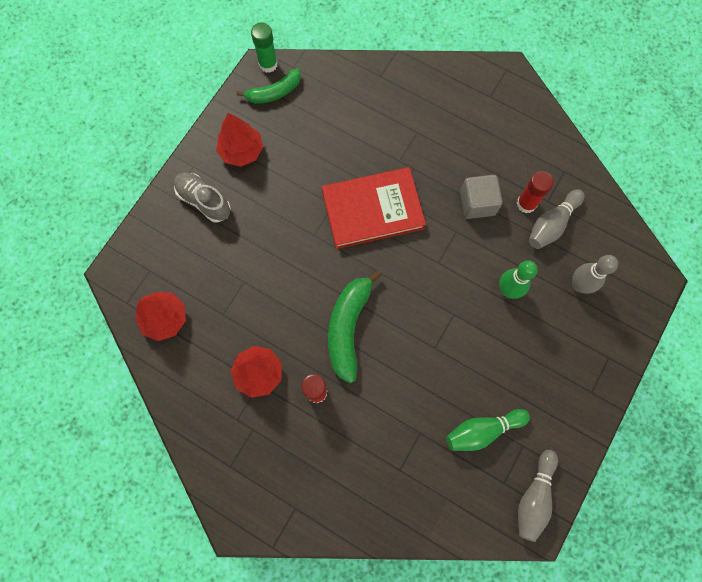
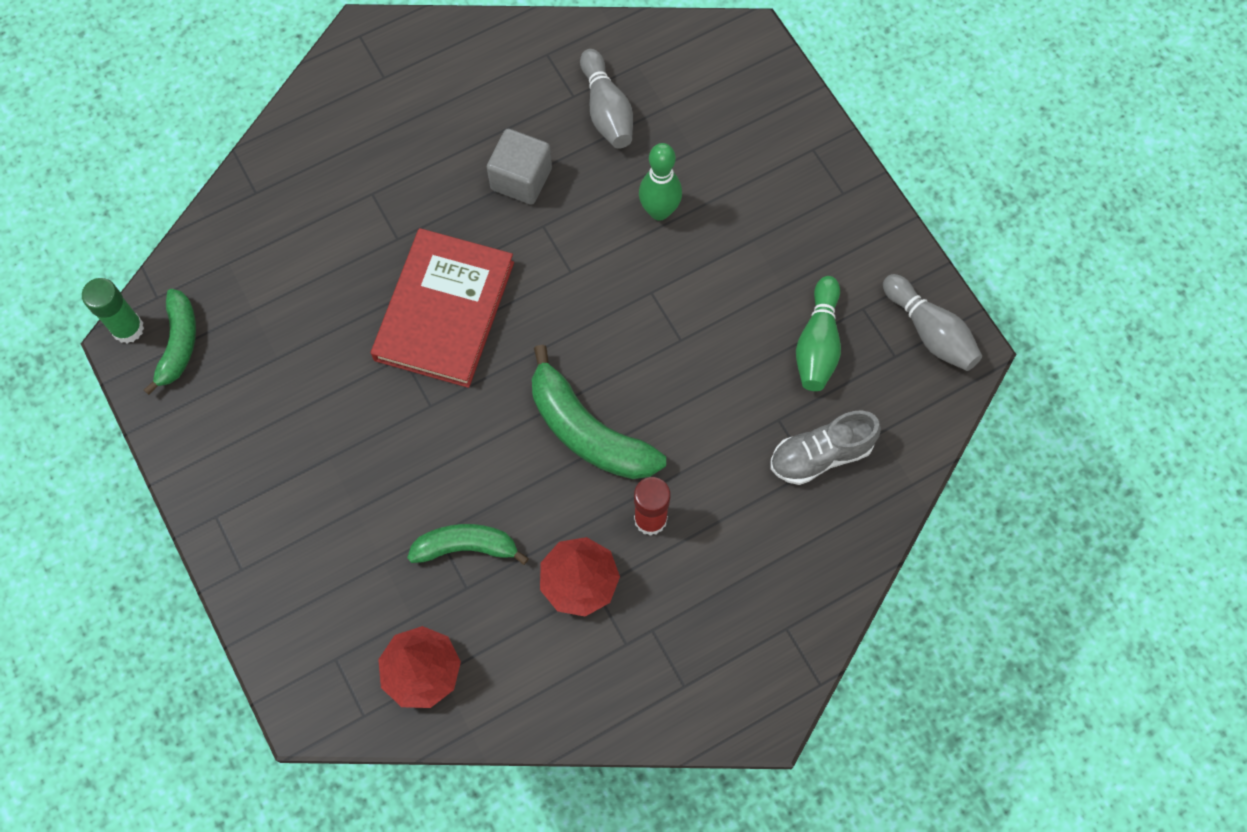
camera: 60 degrees left, 5 degrees down
(204, 201) = (279, 527): grey shoe -> grey shoe (821, 455)
(242, 151) = (238, 435): red tree -> none
(245, 301) = (465, 547): none -> green banana
(526, 204) = (560, 123): red glue stick -> none
(579, 285) = (704, 127): grey bowling pin -> none

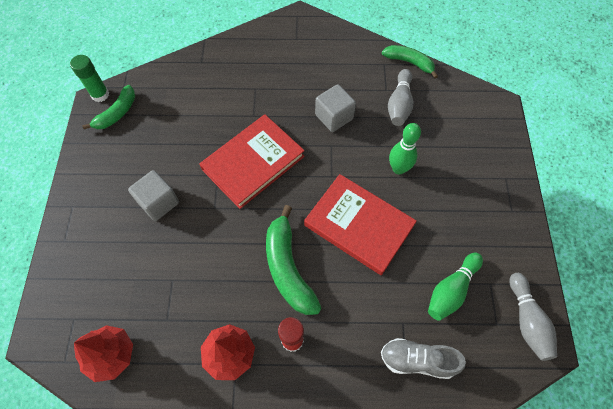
camera: 30 degrees right, 5 degrees down
(343, 441) = (158, 202): none -> grey cube
(465, 547) = (181, 296): green banana -> green banana (409, 62)
(650, 322) = (359, 225): none -> red book

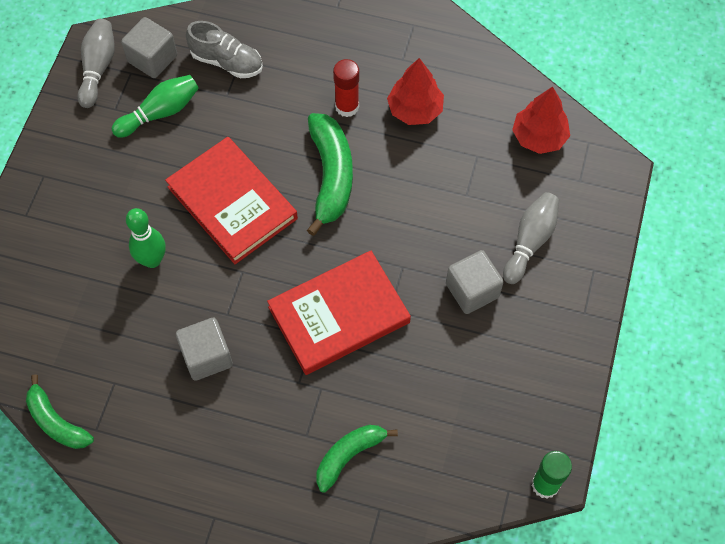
camera: 165 degrees left, 0 degrees up
(117, 113) = (520, 443): green banana -> green banana (348, 455)
(399, 104) = (106, 353): grey bowling pin -> grey bowling pin (530, 242)
(485, 344) = (152, 59): none -> grey cube

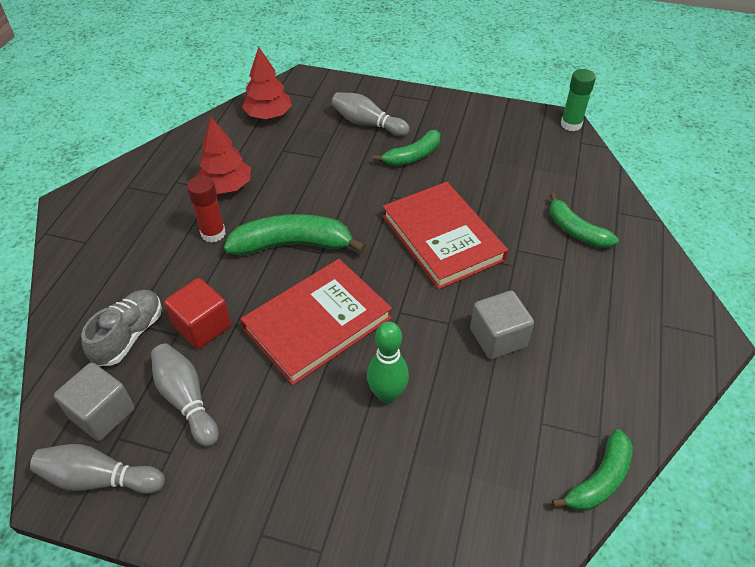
camera: 90 degrees left, 15 degrees down
(160, 113) = (186, 399): green bowling pin -> grey bowling pin
(233, 113) = (202, 326): none -> red cube
(472, 290) = (413, 156): grey cube -> green banana

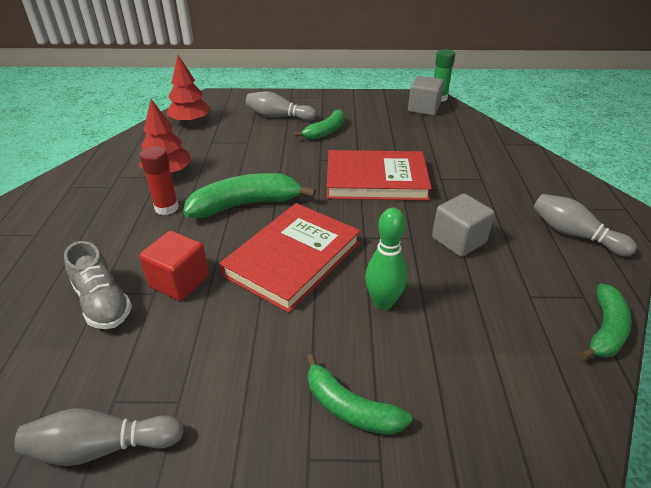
camera: 15 degrees left, 10 degrees down
(103, 413) = (90, 380): grey cube -> grey cube (423, 109)
(129, 335) = (103, 303): grey shoe -> grey shoe turned 135 degrees clockwise
(186, 399) = (182, 347): grey bowling pin -> grey bowling pin (574, 235)
(442, 238) = (376, 180): red book -> red book turned 45 degrees counterclockwise
(576, 231) = (480, 159): green banana -> green banana (350, 408)

